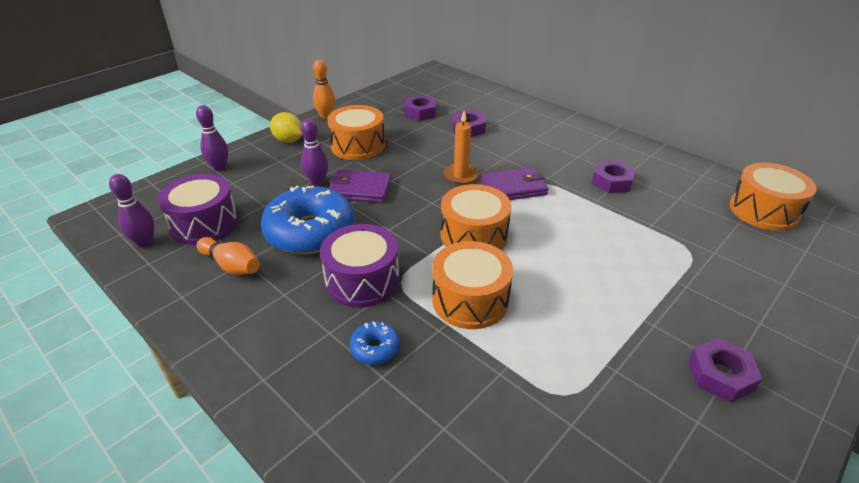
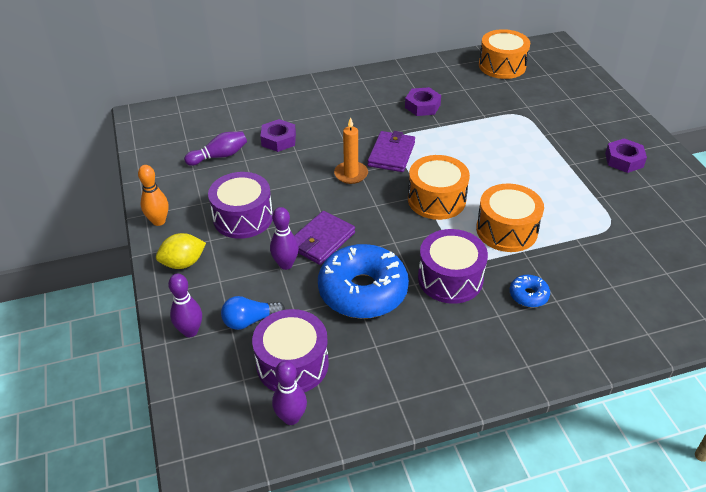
camera: 60 degrees left, 5 degrees up
(231, 265) = (376, 356): orange bowling pin -> none
(243, 188) = (250, 320): none -> blue light bulb
(358, 146) = (243, 217): orange drum -> purple drum
(420, 112) = (219, 156): purple nut -> purple bowling pin

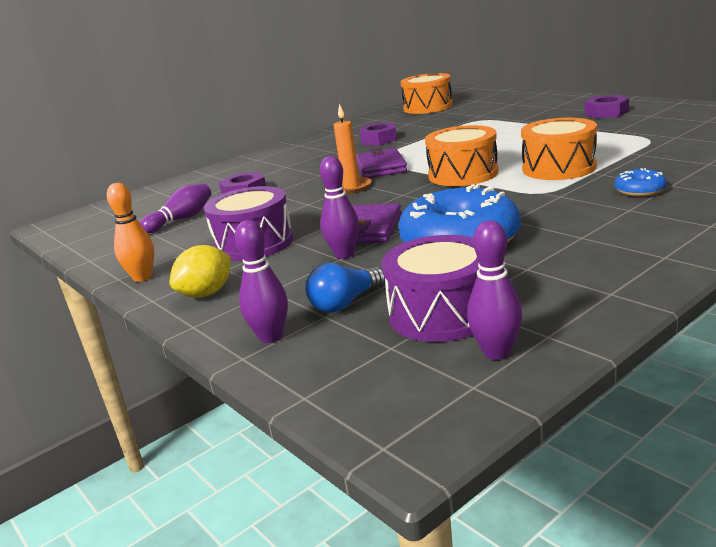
camera: 20 degrees left, 20 degrees down
(450, 278) = (545, 206): purple drum -> none

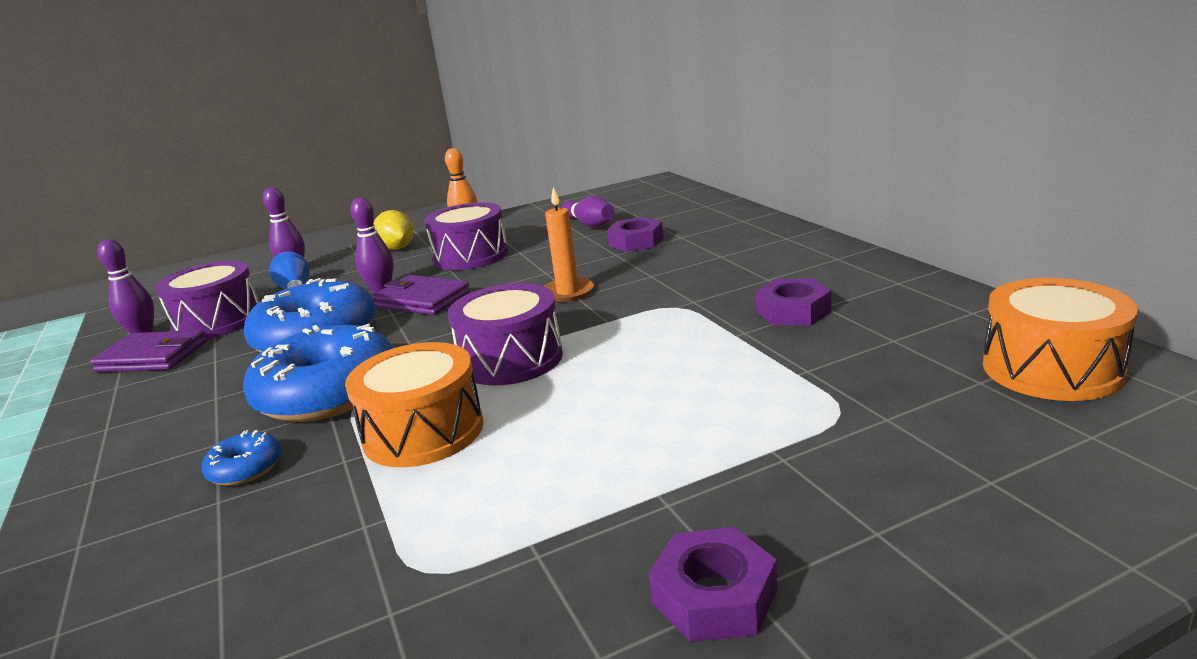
camera: 105 degrees right, 0 degrees up
(381, 167) = (628, 310): purple wallet -> purple wallet (152, 357)
(463, 174) = (511, 359): orange drum -> purple drum
(541, 203) = (328, 393): none -> blue donut

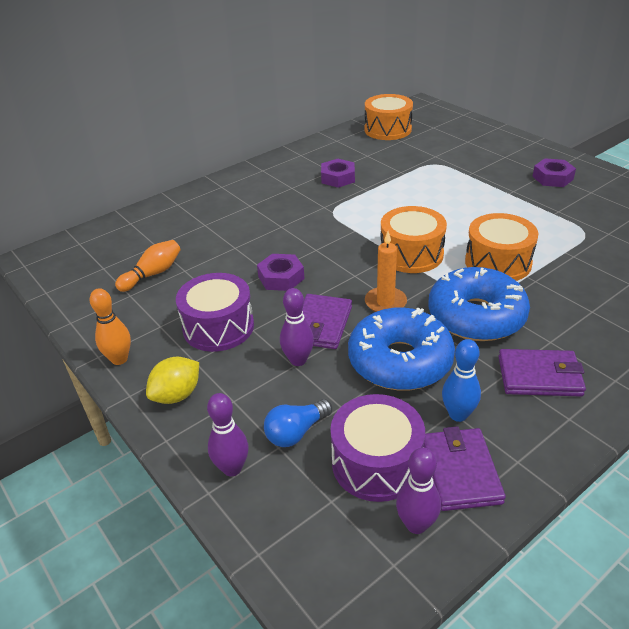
camera: 105 degrees left, 15 degrees up
(180, 421) = (539, 376): none -> purple wallet
(208, 363) = (458, 414): none -> blue bowling pin
(245, 469) = (563, 314): blue donut -> none
(511, 359) = (411, 254): purple drum -> orange drum
(568, 292) = (309, 254): orange candle -> orange candle (385, 302)
(589, 224) = (152, 274): purple bowling pin -> orange bowling pin
(636, 242) = (210, 242): purple nut -> purple nut (281, 277)

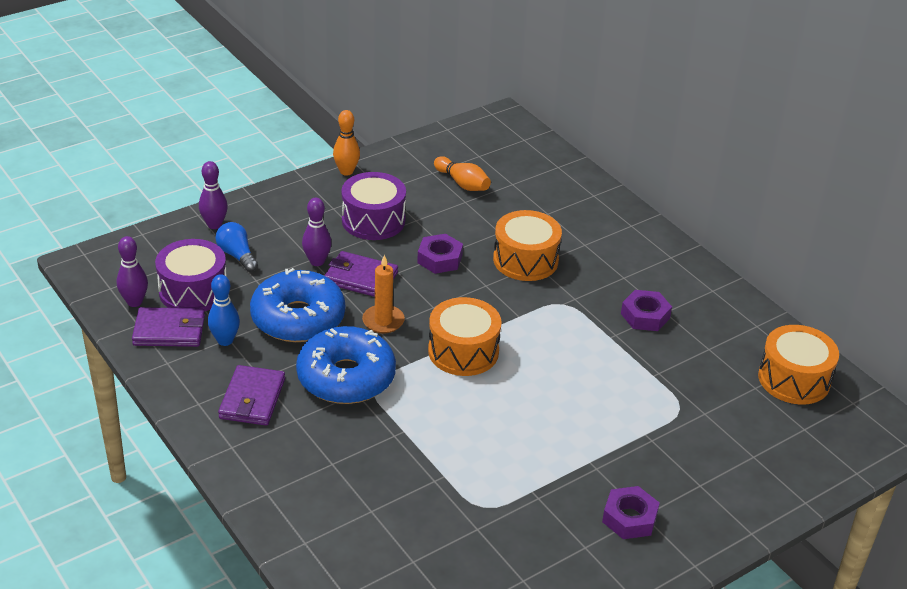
camera: 90 degrees right, 0 degrees up
(177, 395) = (296, 200): yellow lemon -> none
(498, 262) = (433, 414): orange drum -> orange drum (525, 260)

